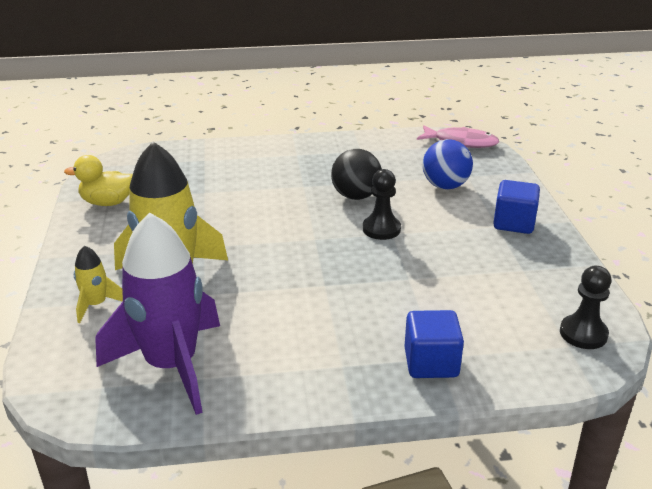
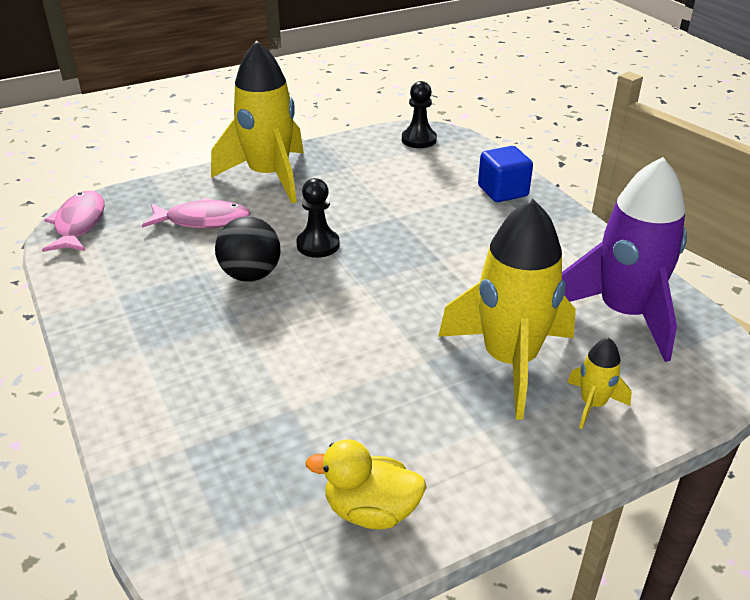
camera: 110 degrees left, 5 degrees up
(107, 202) = (371, 510): yellow duck -> yellow duck turned 120 degrees clockwise
(445, 186) = (203, 220): blue ball -> pink fish
(513, 223) = (269, 176): blue cube -> yellow rocket

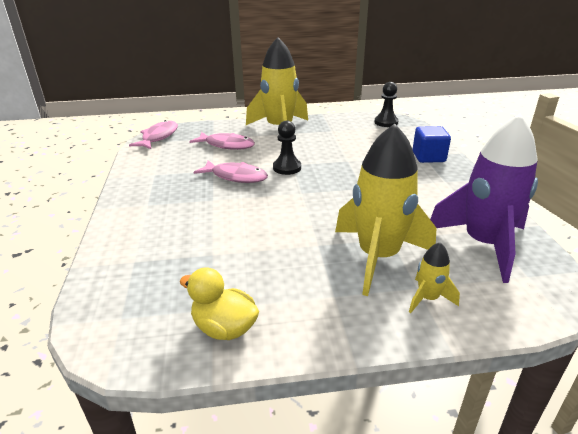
camera: 20 degrees right, 5 degrees down
(251, 275) = (236, 176): black ball -> pink fish

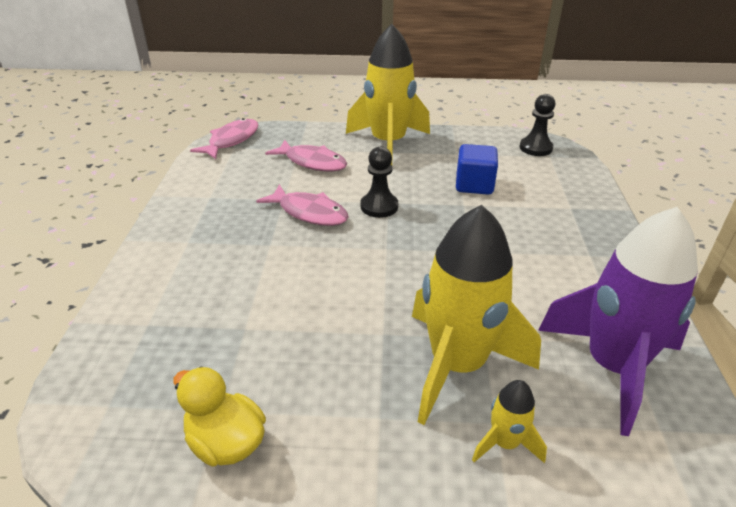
camera: 10 degrees right, 5 degrees up
(428, 157) = (578, 212): blue cube -> blue cube (474, 185)

